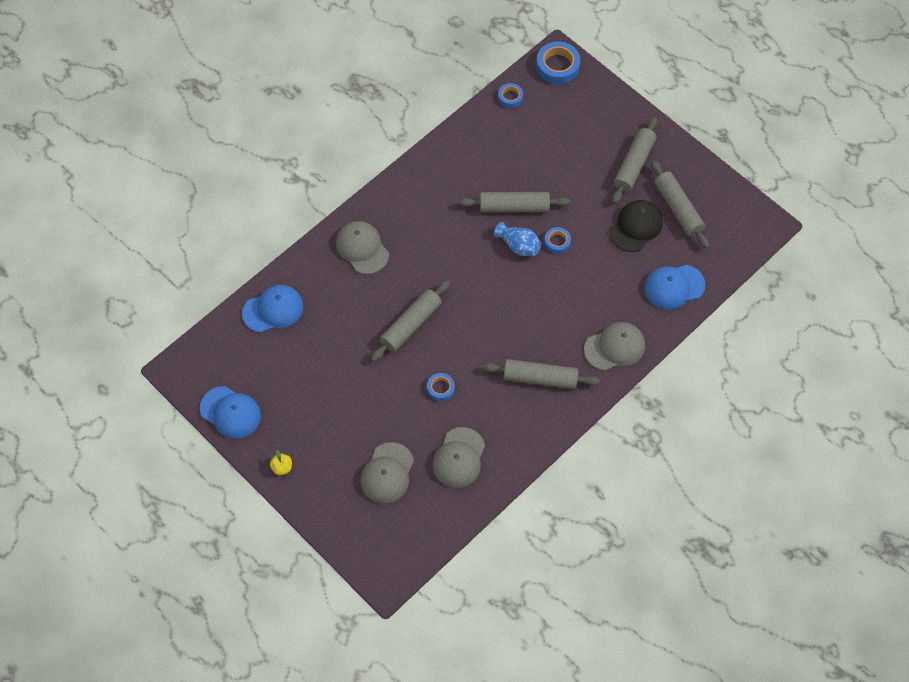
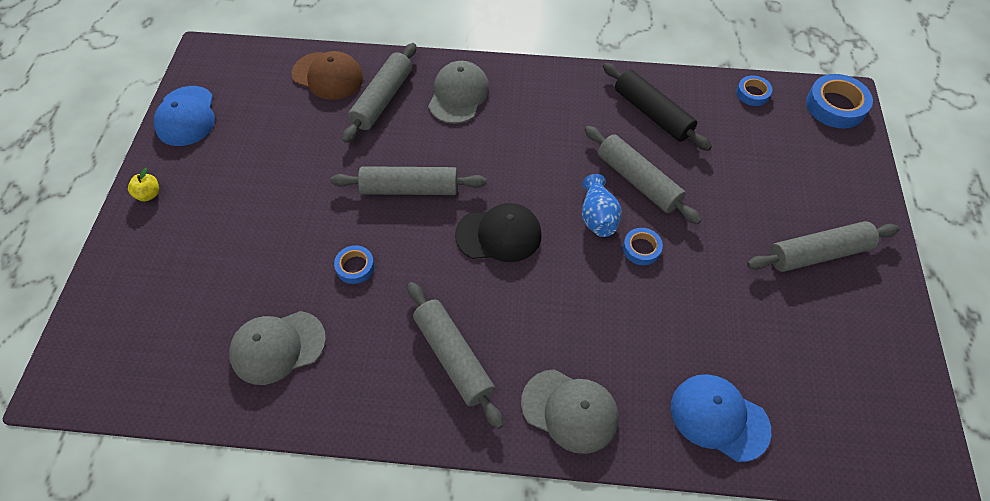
camera: 50 degrees right, 5 degrees down
(273, 310) = (328, 76): blue cap -> brown cap
(387, 473) = (206, 290): grey cap -> none
(475, 159) = (652, 114): none -> black rolling pin
(636, 227) = (747, 313): black cap -> black cap (499, 235)
(678, 208) = (822, 341): grey rolling pin -> grey rolling pin (382, 99)

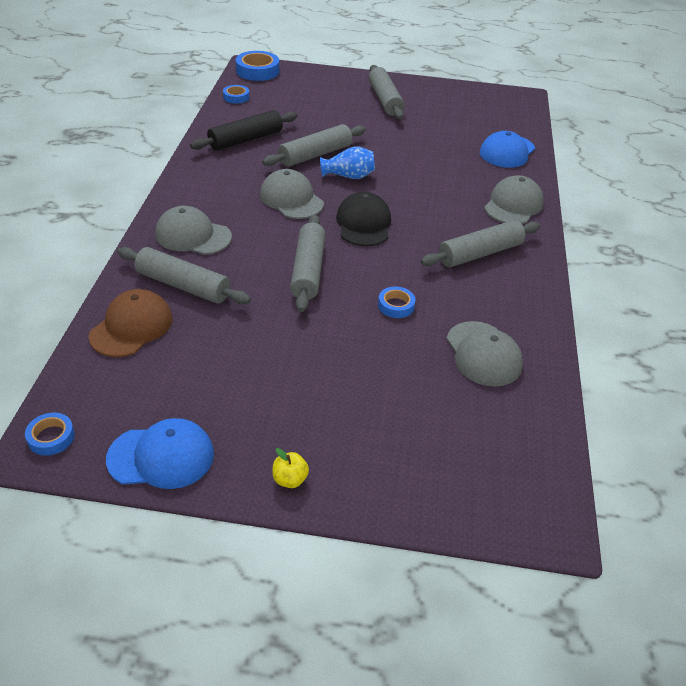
camera: 90 degrees left, 15 degrees down
(536, 165) = (291, 199): none -> grey cap
(641, 249) = (379, 161): blue tape -> blue tape (51, 437)

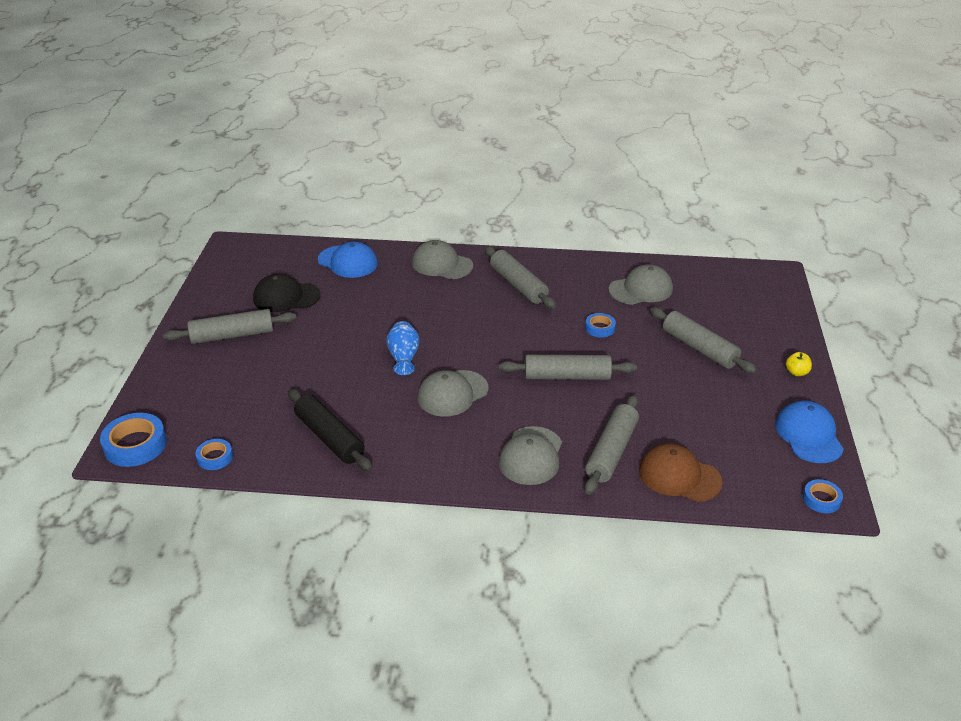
camera: 90 degrees left, 5 degrees down
(315, 155) = (361, 382): grey rolling pin -> grey rolling pin (699, 348)
(363, 224) = (487, 346): black cap -> black cap (286, 297)

